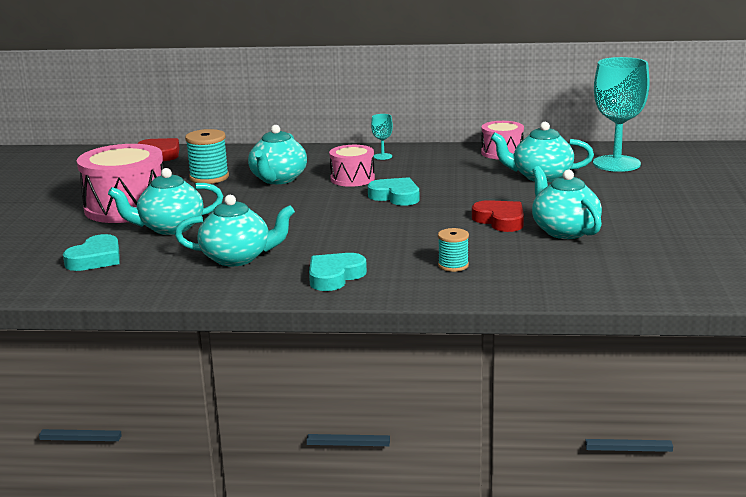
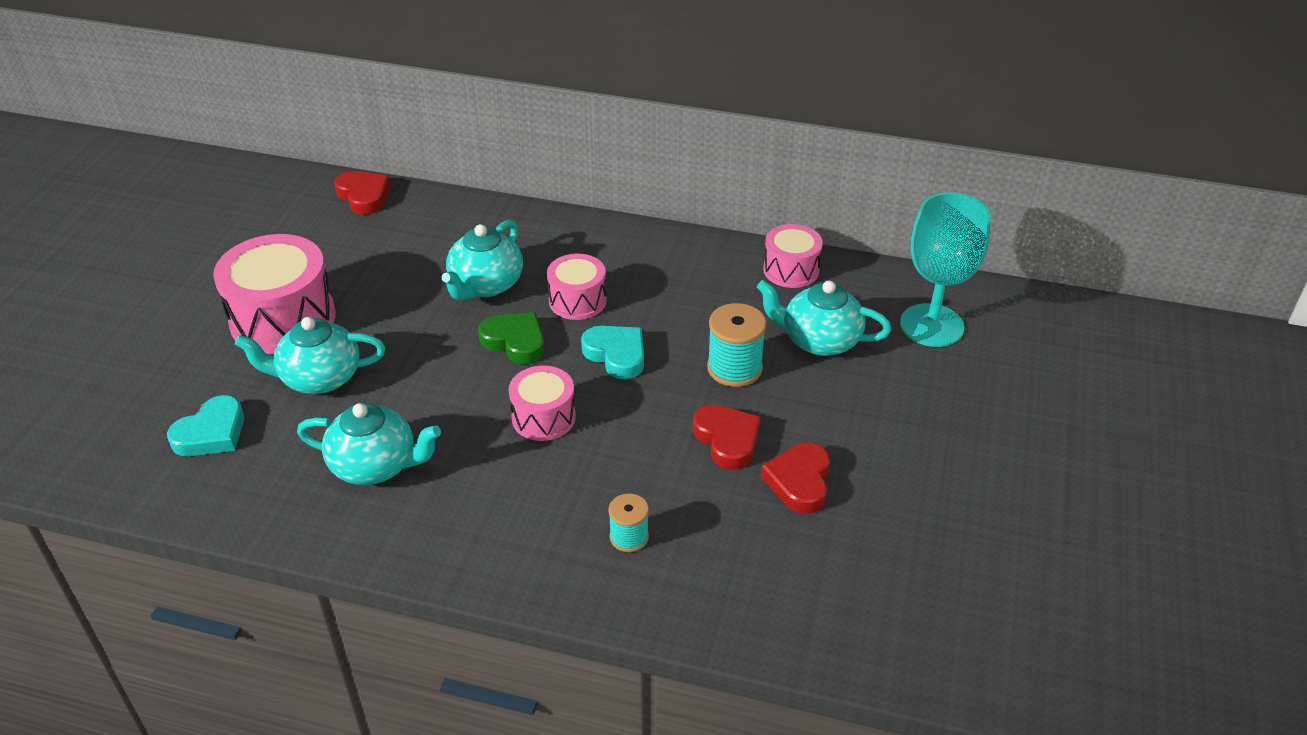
camera: 10 degrees right, 20 degrees up
(209, 177) = (403, 265): turquoise spool -> turquoise spool (734, 368)
(315, 199) = (515, 342): none -> green heart
(334, 276) = (476, 532): turquoise heart -> none
(356, 226) = (543, 417): none -> pink drum
(382, 156) = (634, 252): turquoise goblet -> none
(564, 231) = (799, 482): turquoise teapot -> red heart

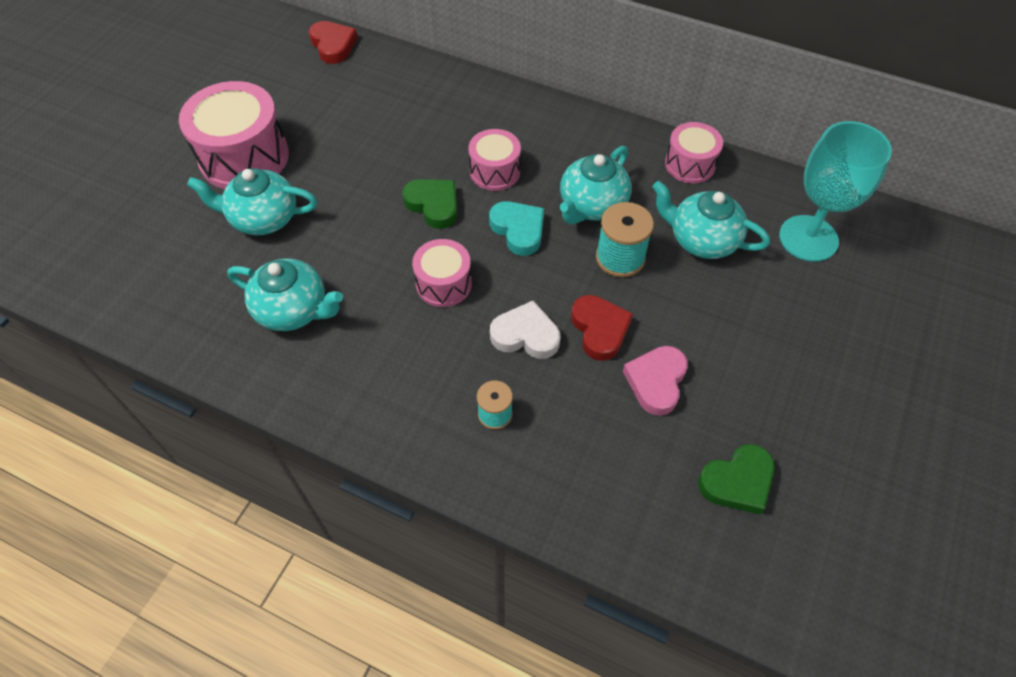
camera: 10 degrees right, 15 degrees up
(211, 433) = (166, 259): turquoise heart -> none
(485, 285) = (419, 146): turquoise teapot -> turquoise teapot (592, 206)
(646, 456) = (525, 335): none -> white heart
(799, 482) = (656, 381): red heart -> pink heart
(906, 564) = (737, 482): none -> green heart

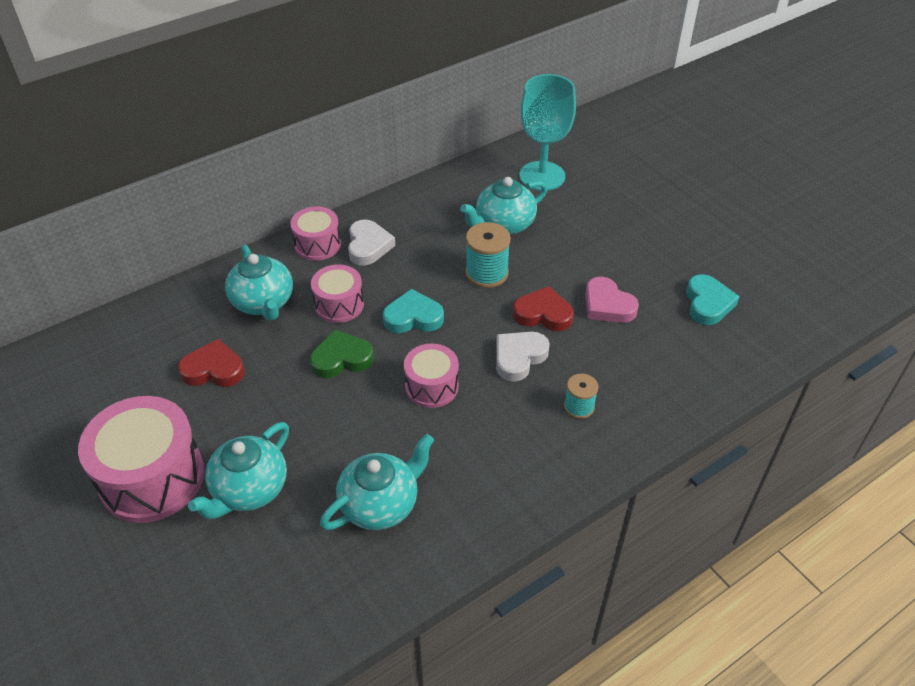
camera: 60 degrees left, 10 degrees down
(333, 45) = (67, 351): red heart -> red heart (214, 369)
(583, 154) = (368, 246): none -> white heart
(592, 206) = (424, 265): turquoise teapot -> turquoise teapot (263, 303)
(690, 164) = (430, 197): pink drum -> pink drum (317, 244)
(737, 482) = (708, 303): green heart -> turquoise heart

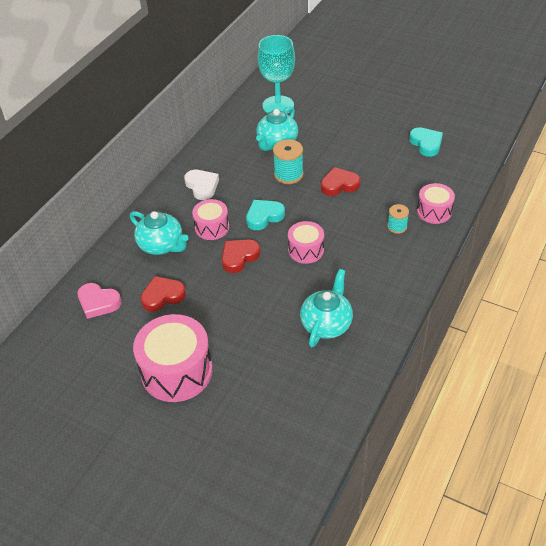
camera: 25 degrees left, 0 degrees up
(249, 489) = (243, 351): turquoise teapot -> none
(317, 244) = (168, 198): pink drum -> pink drum (434, 211)
(341, 358) = (239, 257): green heart -> red heart
(519, 357) = (344, 214): white heart -> none
(607, 305) = (372, 166): pink heart -> pink heart (98, 302)

